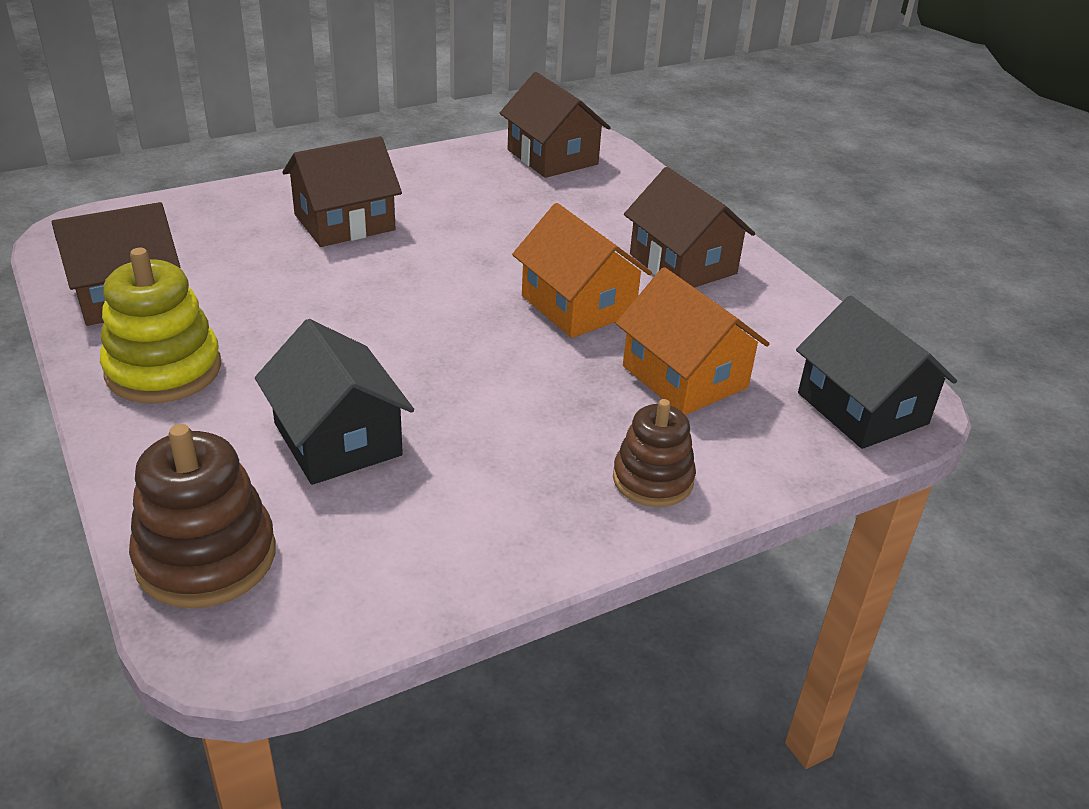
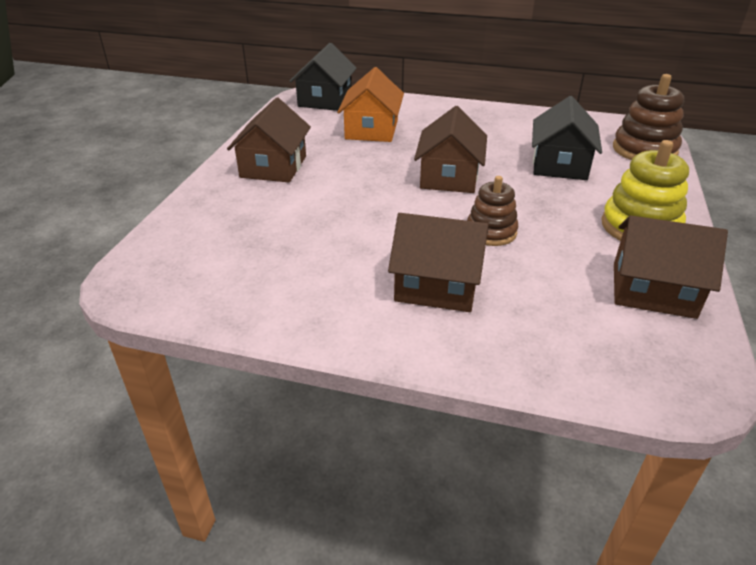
camera: 135 degrees left, 0 degrees up
(552, 157) = (188, 275): brown house -> brown house (449, 177)
(578, 305) = (366, 170): orange house -> none
(653, 479) = (441, 112): brown stacking toy -> brown stacking toy (491, 232)

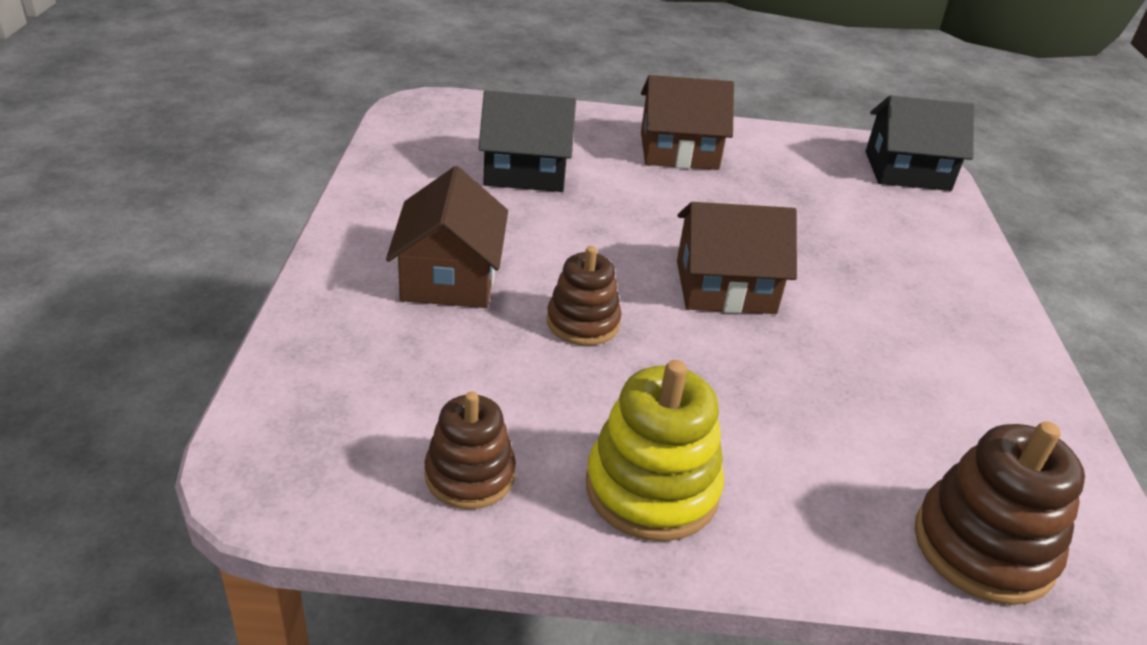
camera: 75 degrees right, 0 degrees up
(371, 130) = (835, 215): orange house -> none
(560, 164) = (836, 410): black house -> black house (525, 171)
(653, 290) = (470, 475): brown house -> brown stacking toy

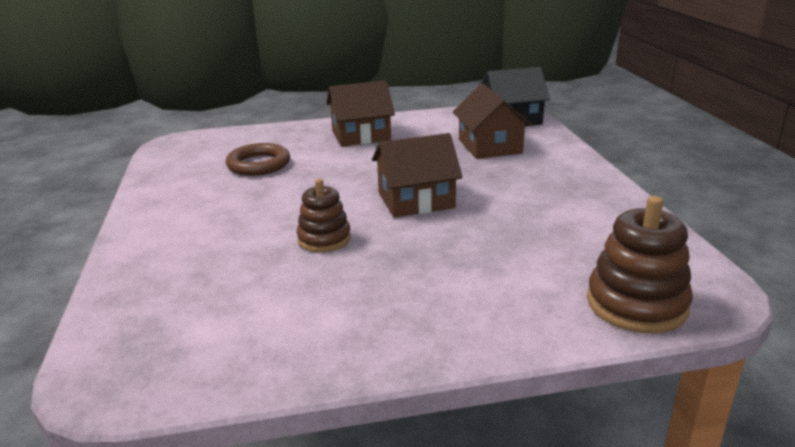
camera: 10 degrees left, 10 degrees down
(449, 277) = (220, 232): brown house -> brown house (490, 146)
(470, 475) = (267, 345): brown stacking toy -> none
(525, 171) = (258, 164): black house -> brown ring
(652, 488) = (403, 323): yellow stacking toy -> none

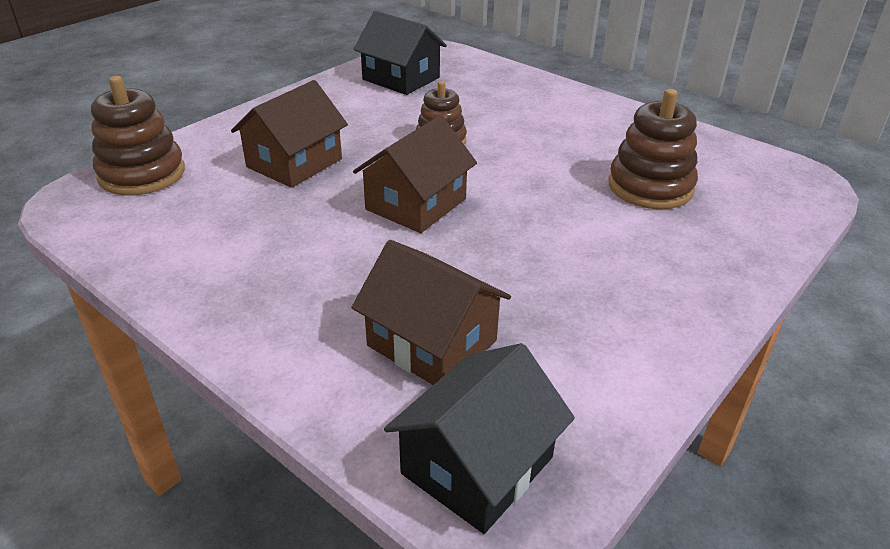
camera: 140 degrees right, 10 degrees up
(231, 336) = (401, 78): none -> black house
(258, 164) = (650, 187): brown ring -> brown stacking toy
(361, 135) = (642, 286): brown house -> brown house (294, 163)

